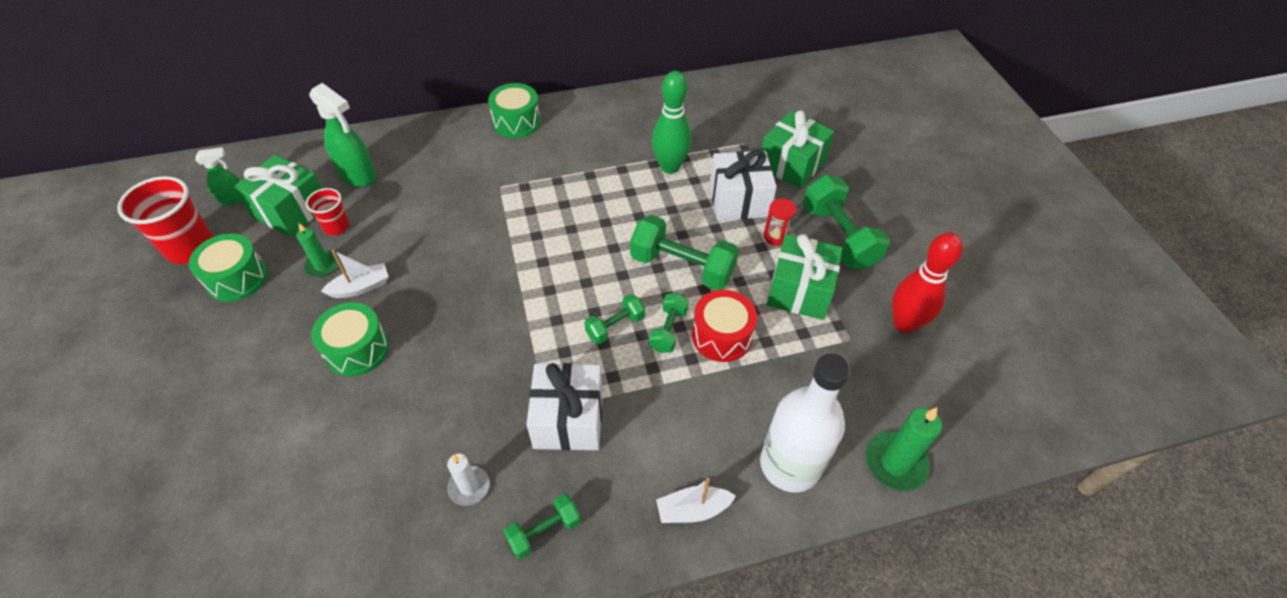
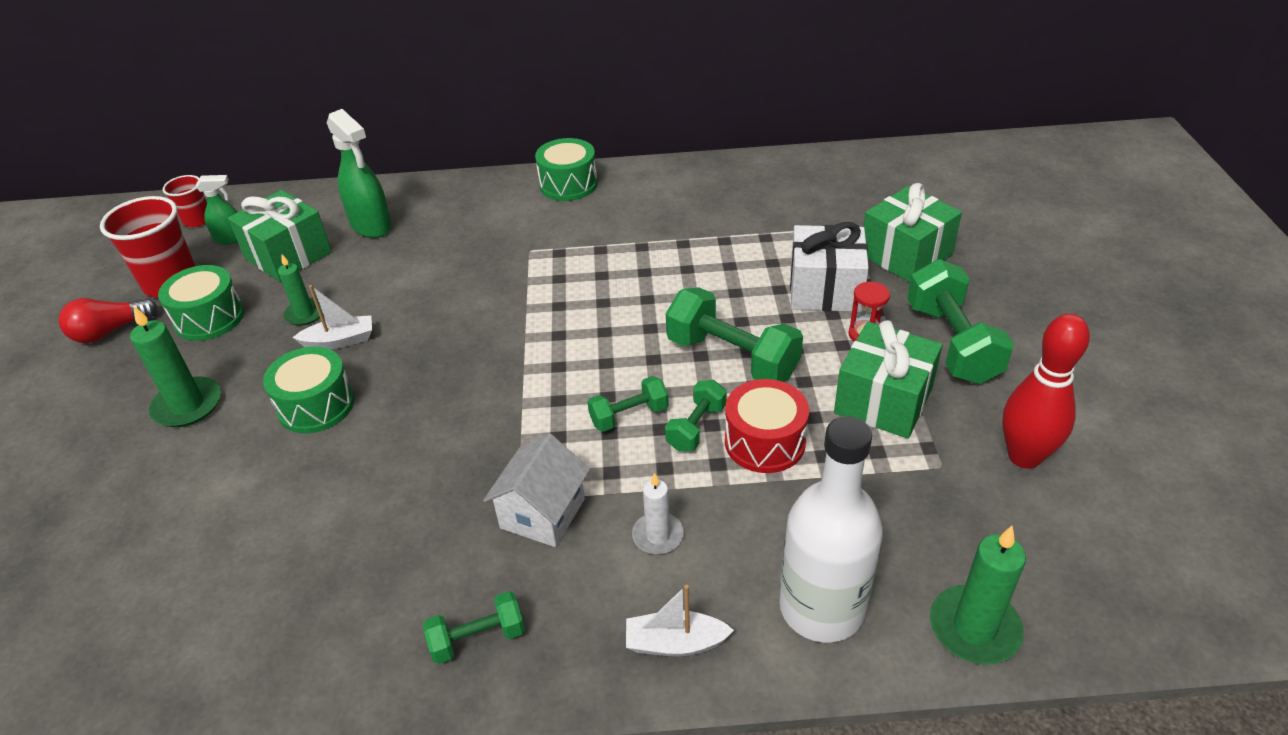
camera: 15 degrees right, 10 degrees down
(147, 301) = (110, 331): none -> red light bulb
(243, 363) = (187, 405): none -> green candle
(336, 227) = (332, 276): red cup -> red cup (197, 220)
(469, 487) = (401, 573): white candle -> white candle (658, 535)
(568, 419) = (542, 513): white gift -> white house
(670, 167) = (744, 245): green bowling pin -> none

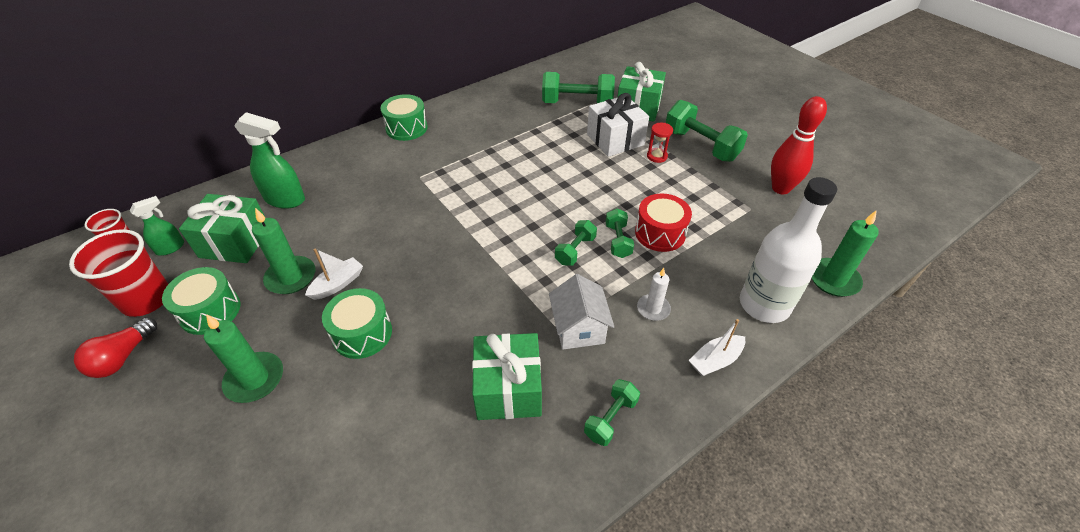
camera: 35 degrees left, 5 degrees up
(305, 314) = (291, 277): green candle -> green candle, size x1.57
(732, 358) = (601, 195): green dumbbell -> green dumbbell (577, 103)
(883, 401) = (696, 187): green gift -> green gift (508, 389)

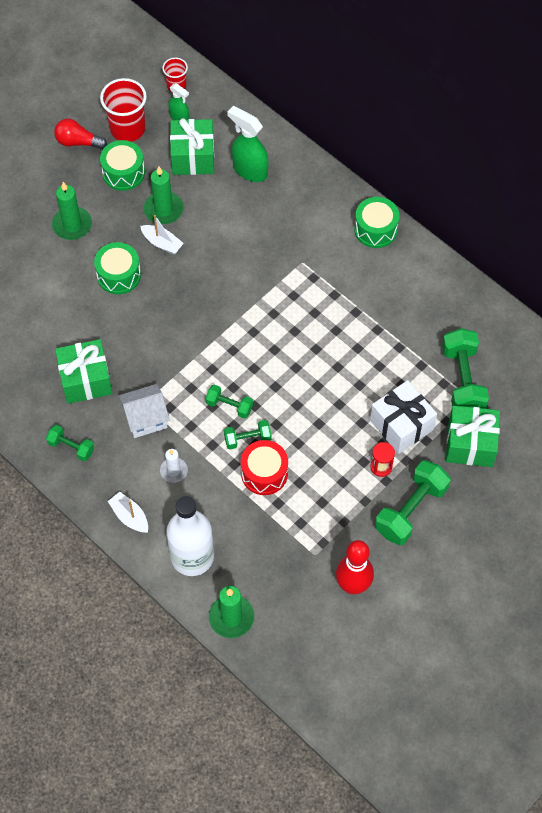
camera: 80 degrees right, 15 degrees up
(285, 199) = (249, 170): green spray bottle -> green spray bottle turned 120 degrees clockwise

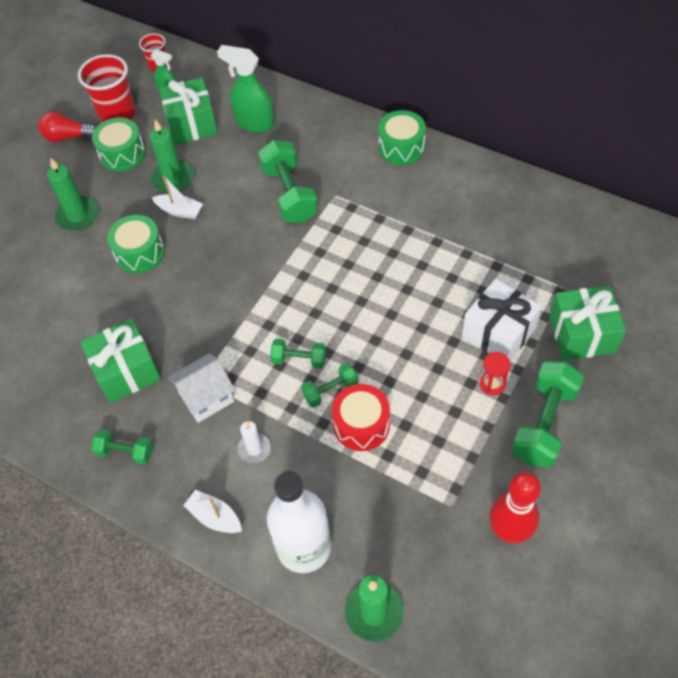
camera: 10 degrees left, 5 degrees down
(463, 380) = (547, 270): green dumbbell -> green dumbbell (289, 194)

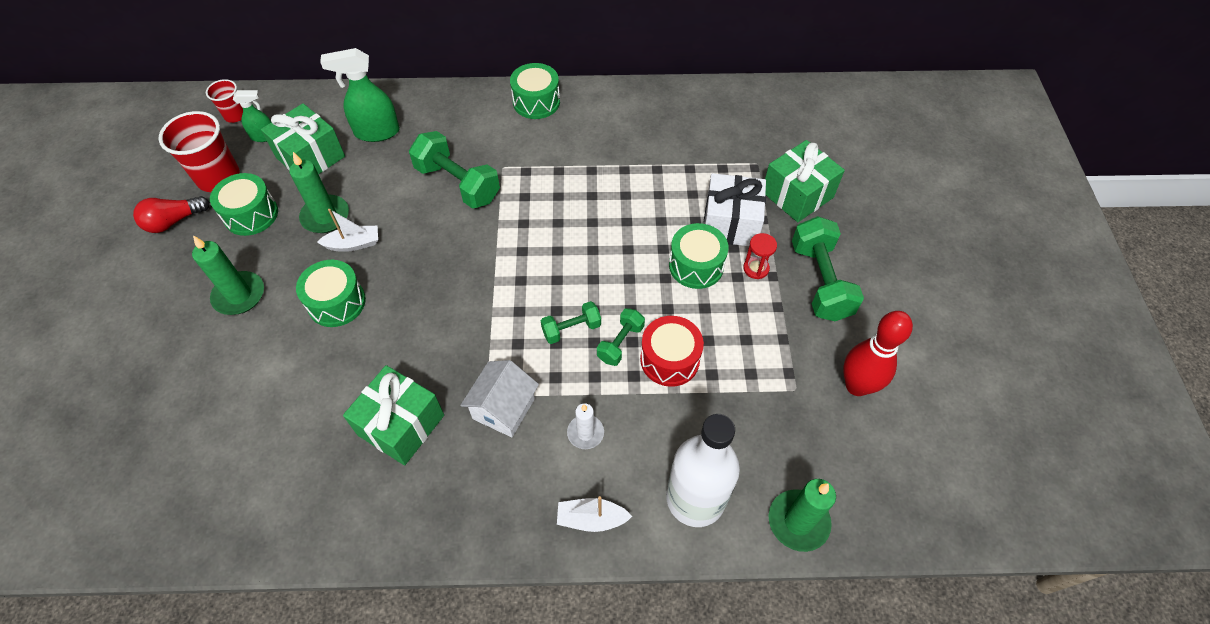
camera: 35 degrees left, 0 degrees up
(125, 452) = (455, 506): green dumbbell -> none
(440, 356) = (696, 265): none -> green drum

